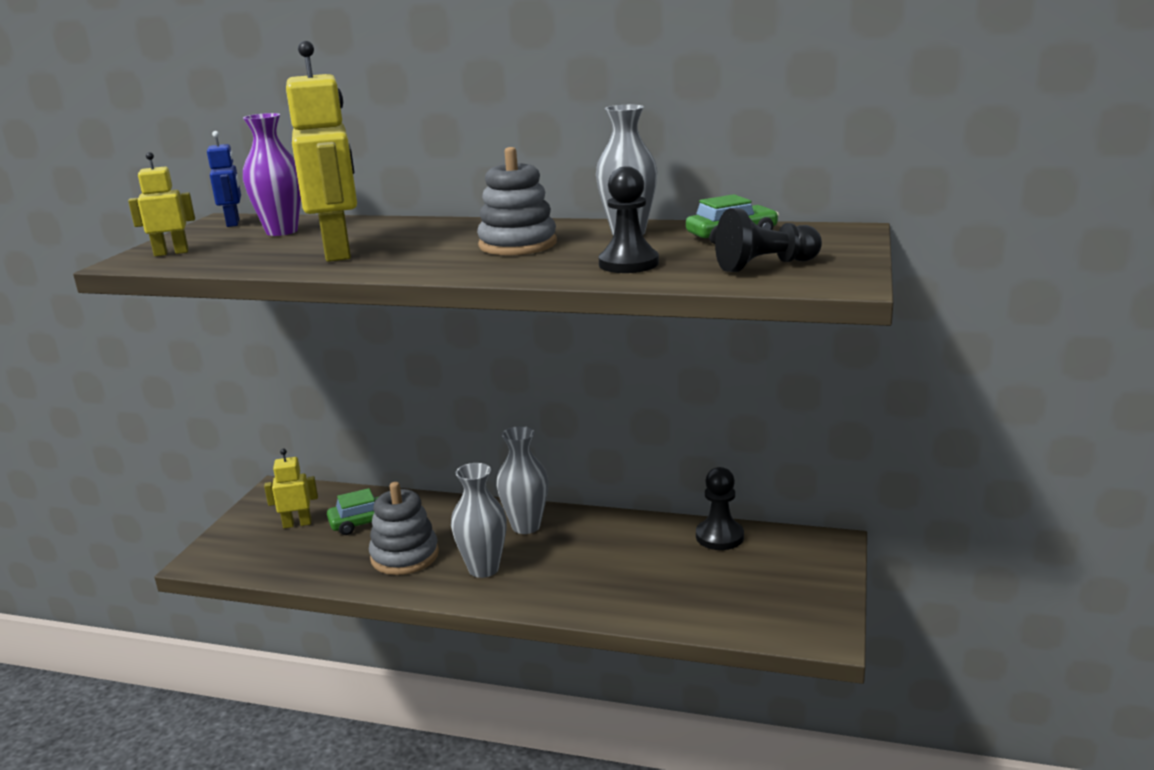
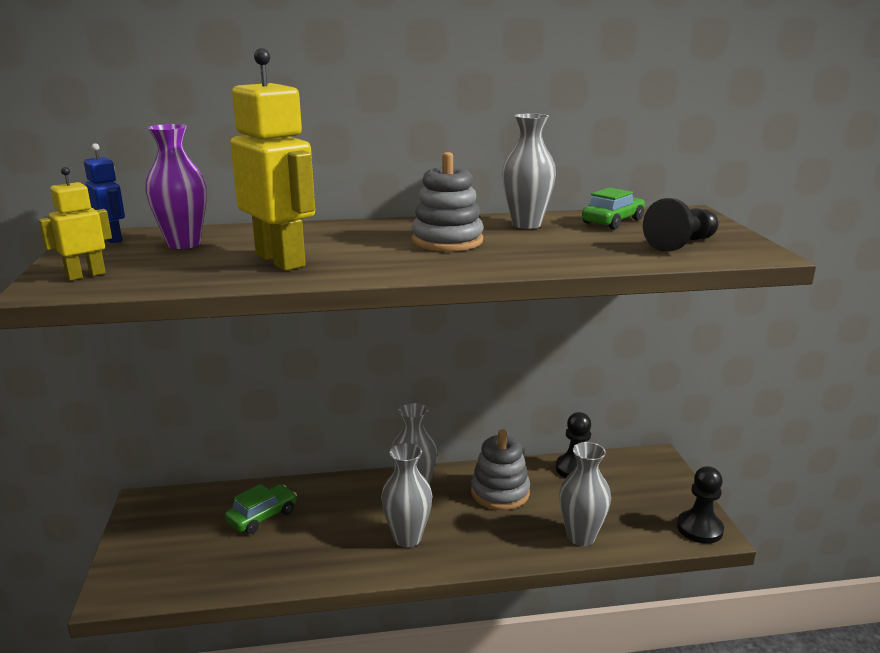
camera: 25 degrees left, 0 degrees up
(297, 524) = (192, 532): yellow robot -> none
(404, 556) = (325, 542): grey stacking toy -> grey stacking toy (500, 492)
(628, 264) = (572, 251): black pawn -> black pawn (699, 528)
(665, 606) = (581, 537): none -> grey vase

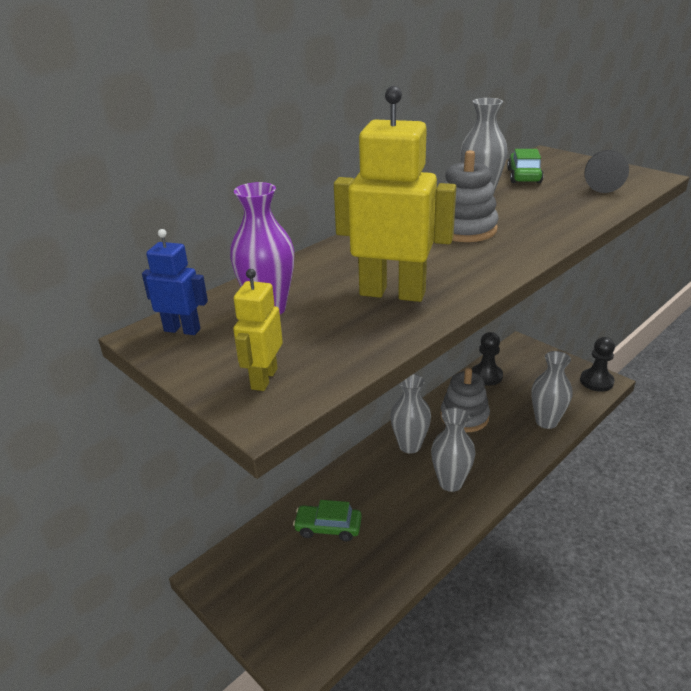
camera: 35 degrees left, 10 degrees up
(262, 516) = (328, 528): green car -> green car turned 90 degrees counterclockwise

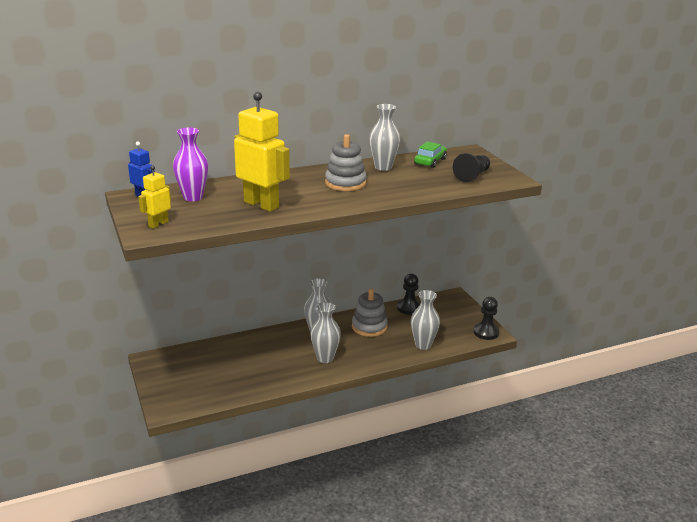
camera: 20 degrees right, 5 degrees down
(328, 528) = (231, 358): green car -> none

